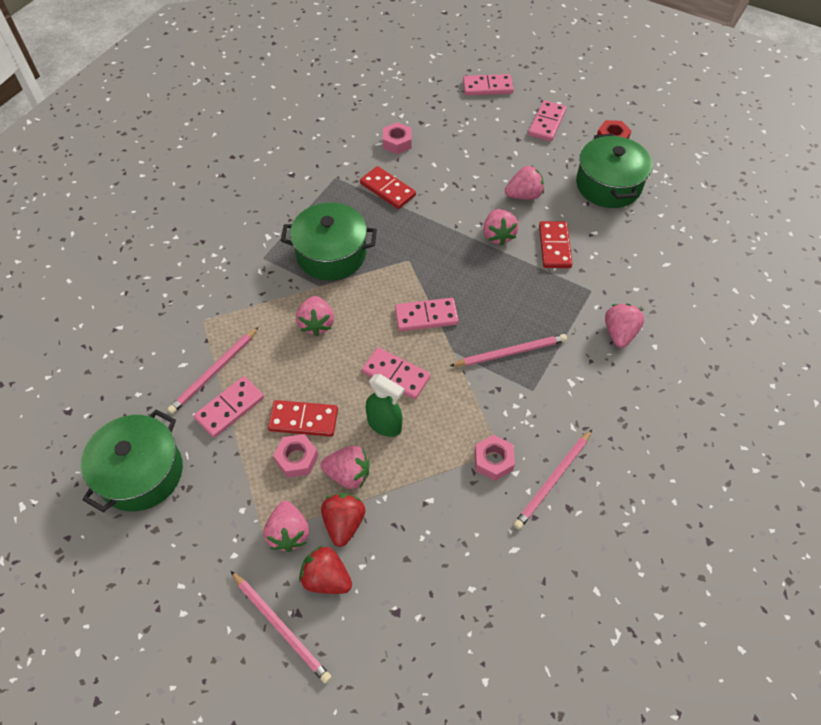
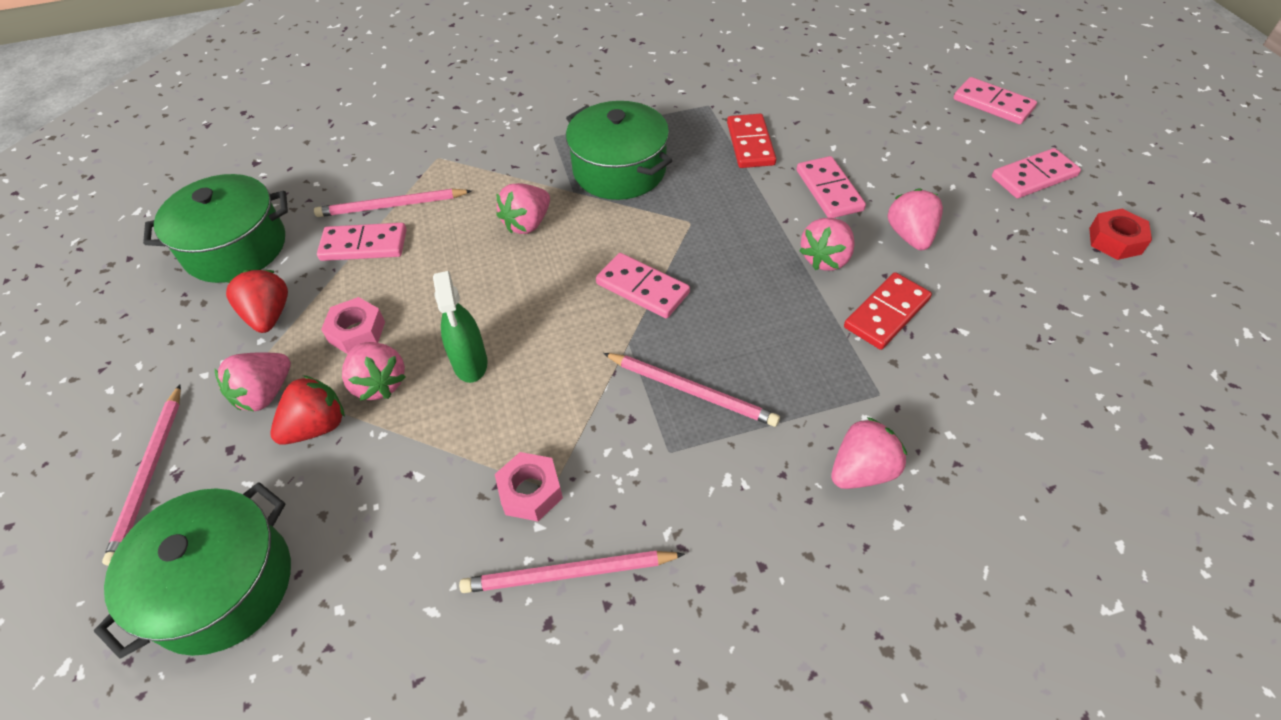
camera: 45 degrees right, 5 degrees down
(303, 420) = (407, 301): red domino -> none
(326, 578) = (238, 465): red strawberry -> red strawberry (269, 315)
(396, 375) = (541, 323): pink domino -> pink domino (829, 190)
(397, 142) = (815, 106): pink nut -> none
(524, 195) = (910, 236): pink strawberry -> pink strawberry turned 120 degrees counterclockwise
(608, 185) = (1048, 289): green pot -> green pot (222, 586)

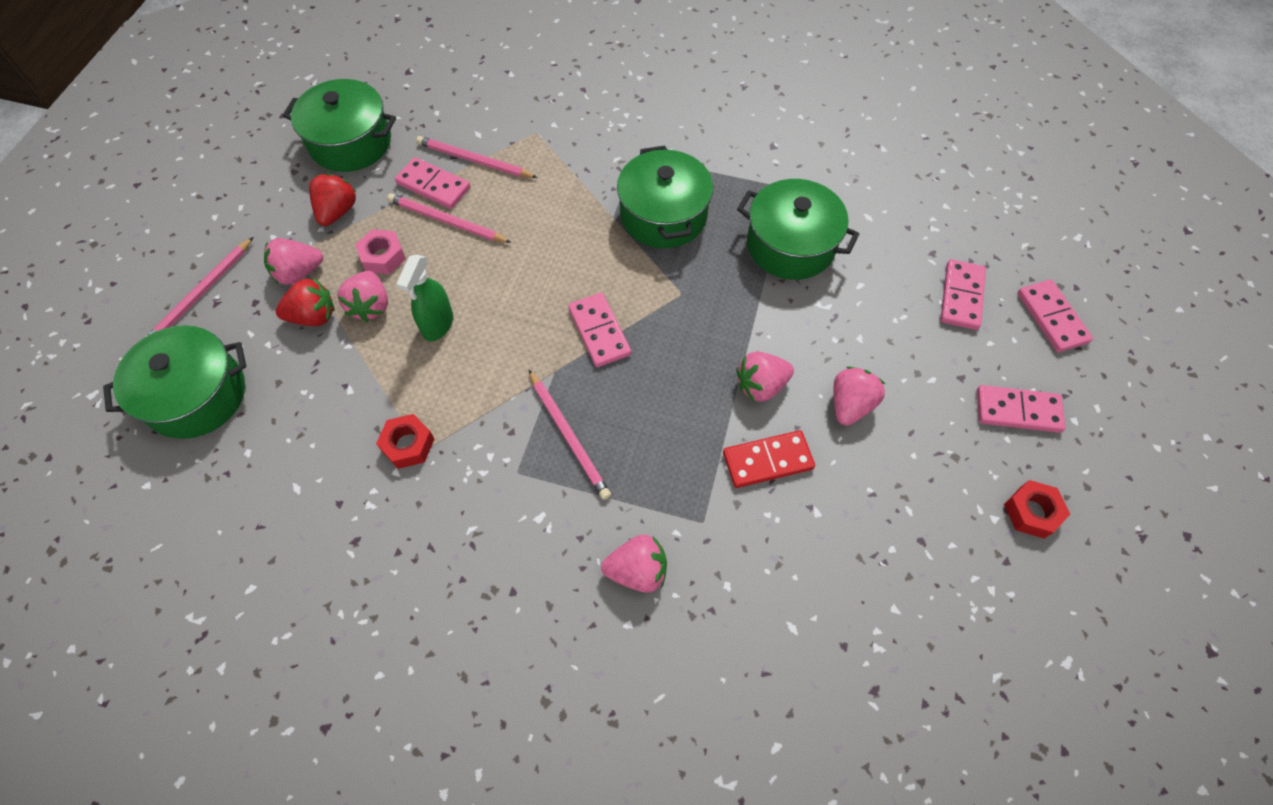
camera: 30 degrees right, 10 degrees up
(527, 223) = (558, 228): pink strawberry -> none
(530, 492) = (408, 445): pink nut -> red nut
(568, 574) = (390, 516): pink pencil -> pink pencil (447, 221)
(750, 144) = (790, 245): red domino -> green pot
(829, 190) = (819, 325): pink domino -> pink domino (961, 296)

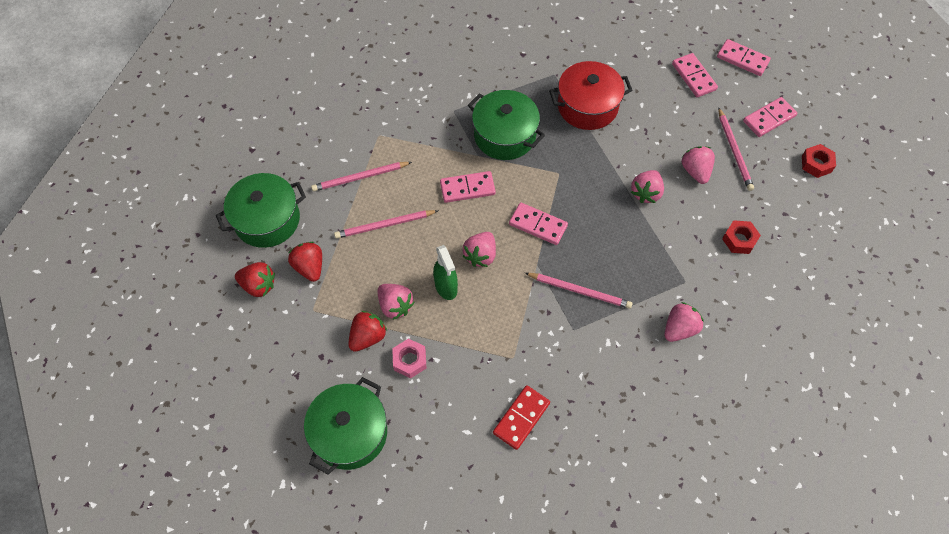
camera: 40 degrees left, 0 degrees up
(201, 293) = (280, 377): pink pencil -> pink pencil (734, 151)
(278, 196) = (258, 285): none -> red strawberry
(298, 273) = (328, 320): pink strawberry -> pink strawberry (480, 255)
(383, 257) = (370, 273): pink nut -> pink nut (410, 360)
(408, 445) = (502, 361): red nut -> red nut (739, 240)
(433, 186) = (352, 210): pink domino -> pink domino (467, 188)
(767, 460) = (685, 228): red domino -> red domino (521, 418)
(790, 245) = (587, 106): green pot -> red pot

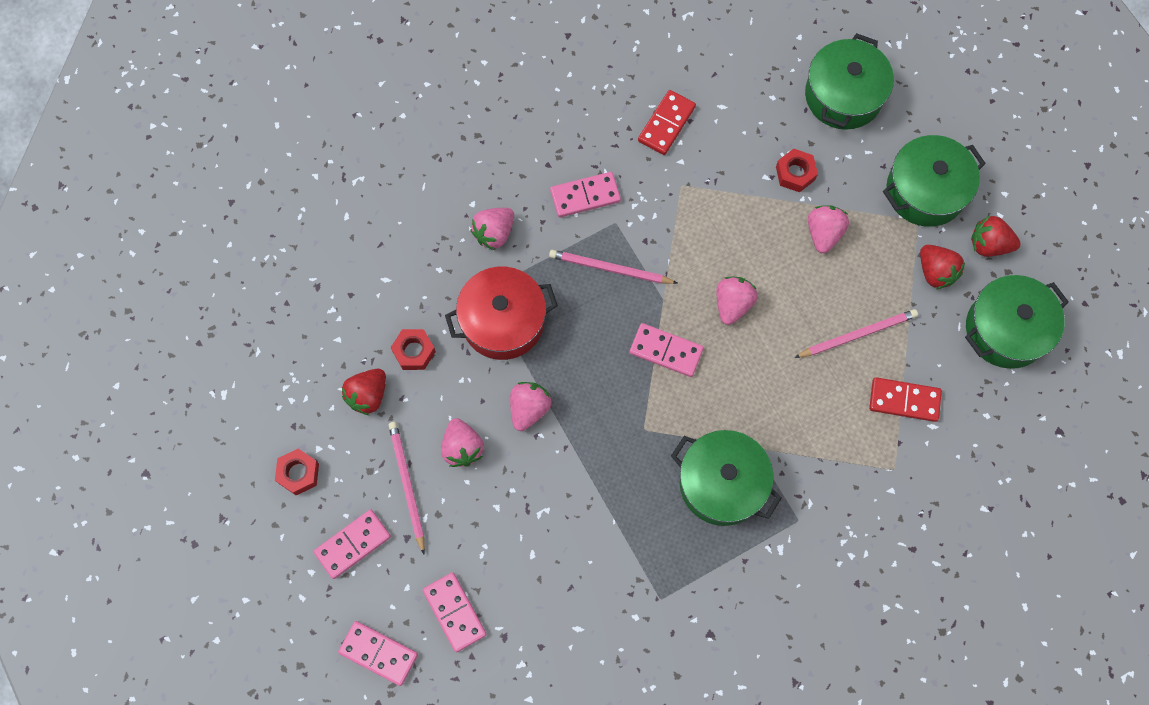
camera: 175 degrees right, 10 degrees up
(298, 335) = (925, 191): none -> green pot
(360, 177) = (904, 400): pink pencil -> red domino
(368, 337) = (847, 195): red strawberry -> red strawberry (368, 395)
(395, 306) = (823, 233): pink strawberry -> pink strawberry turned 60 degrees clockwise
(410, 360) = (795, 173): pink nut -> red nut
(446, 287) = (768, 261): green spray bottle -> none
(467, 188) = (761, 396): pink domino -> pink domino (585, 196)
(587, 106) = (609, 544): red pot -> red pot (503, 321)

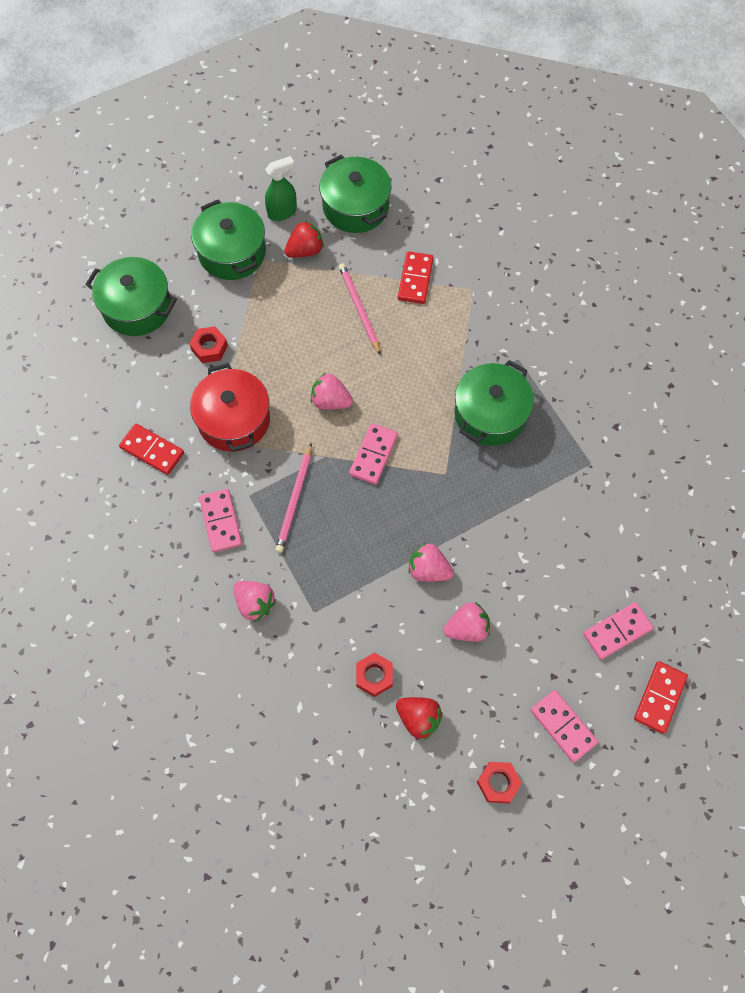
camera: 90 degrees left, 5 degrees down
(378, 653) = (660, 698): pink domino -> red domino
(407, 485) = (504, 678): pink pencil -> none
(503, 321) = (344, 594): red pot -> red pot (234, 420)
(823, 233) = (267, 329): pink strawberry -> none
(989, 244) = (282, 212): red strawberry -> green spray bottle

